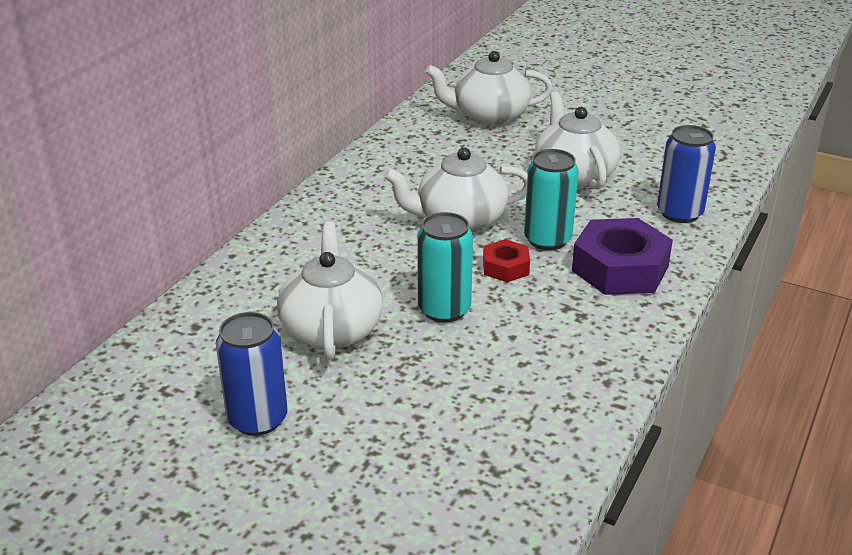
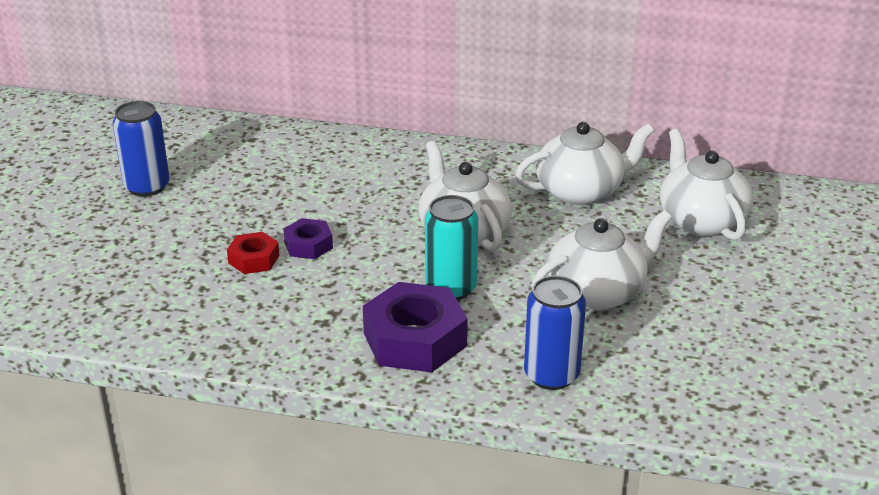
camera: 75 degrees right, 0 degrees up
(332, 329) = (264, 196): white teapot -> white teapot (581, 191)
(444, 309) = (308, 245): turquoise can -> purple nut
(505, 267) = (389, 269): red nut -> red nut (254, 259)

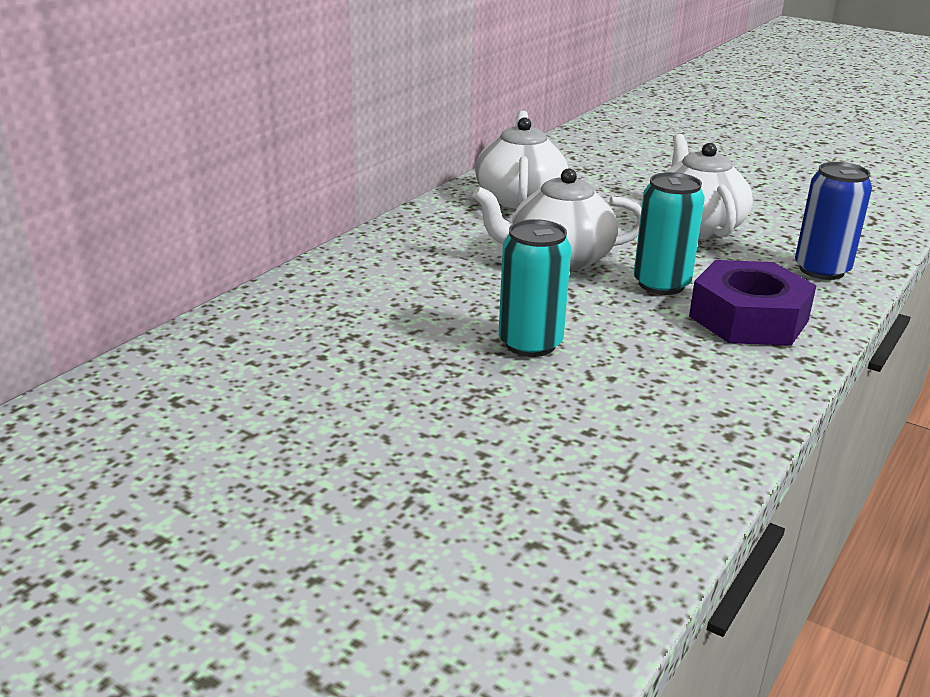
camera: 70 degrees left, 5 degrees down
(147, 186) = (281, 440): blue can -> none
(254, 259) = (541, 384): red nut -> none
(308, 245) = (530, 344): purple nut -> turquoise can
(701, 220) = (602, 169): white teapot -> none

